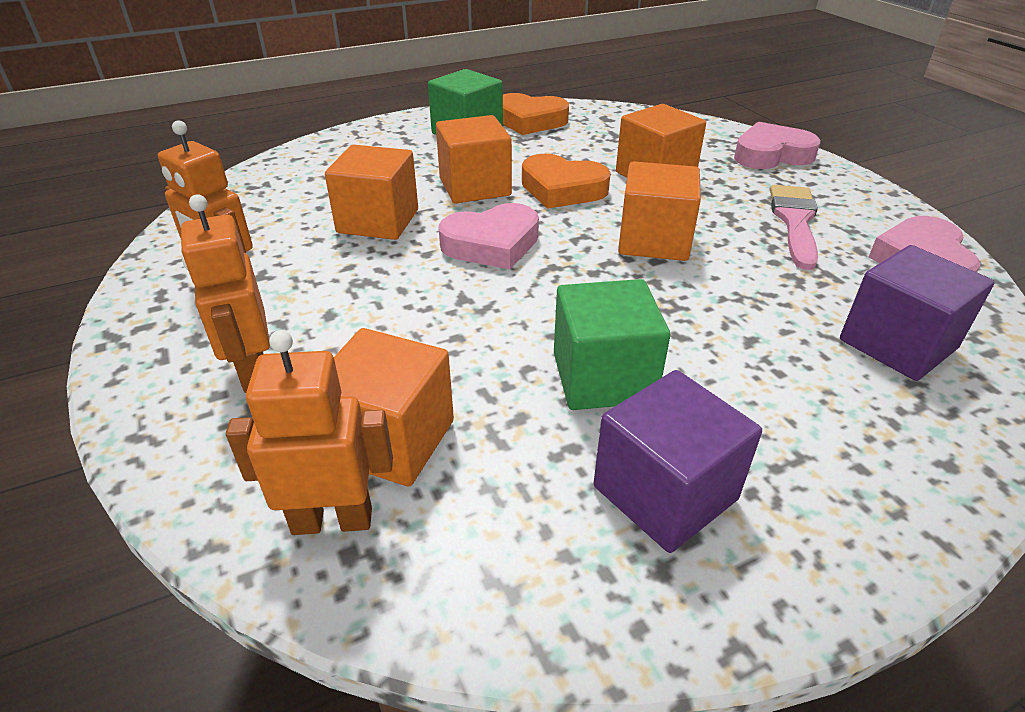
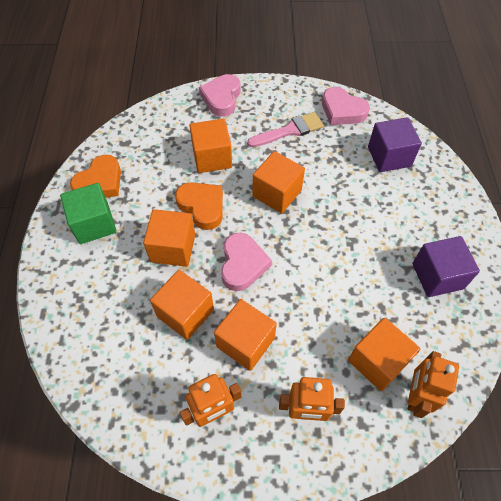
camera: 65 degrees left, 20 degrees up
(356, 280) = (245, 342): none -> orange cube
(562, 189) = (202, 207): orange heart -> orange heart turned 90 degrees counterclockwise
(603, 377) = (369, 265): green cube -> none
(795, 221) = (289, 131): pink brush -> pink brush turned 120 degrees clockwise

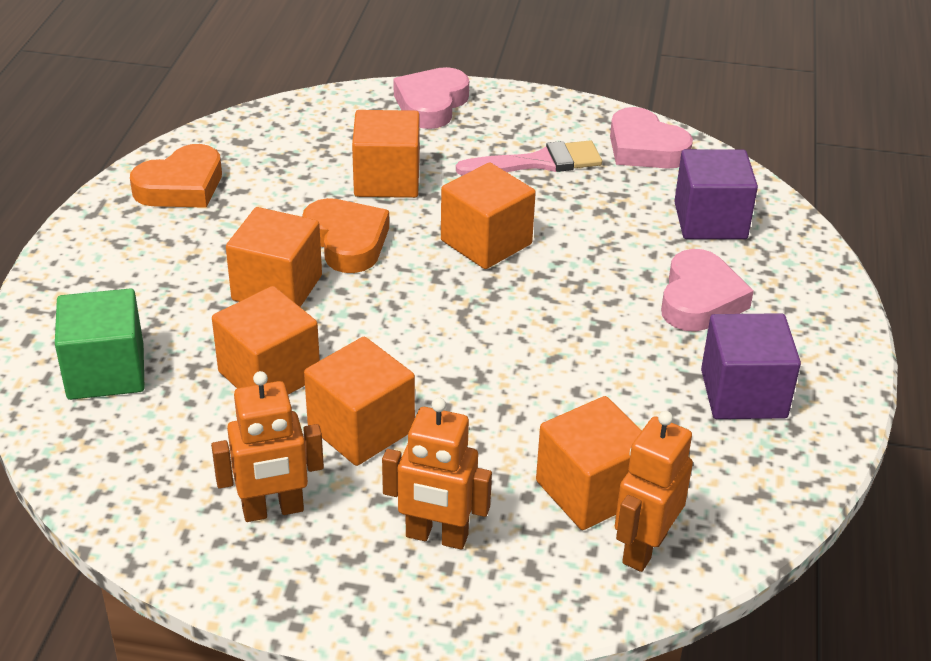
camera: 10 degrees right, 20 degrees down
(94, 224) = (153, 238): green cube -> green cube (106, 372)
(242, 264) = (392, 327): pink heart -> pink heart (700, 299)

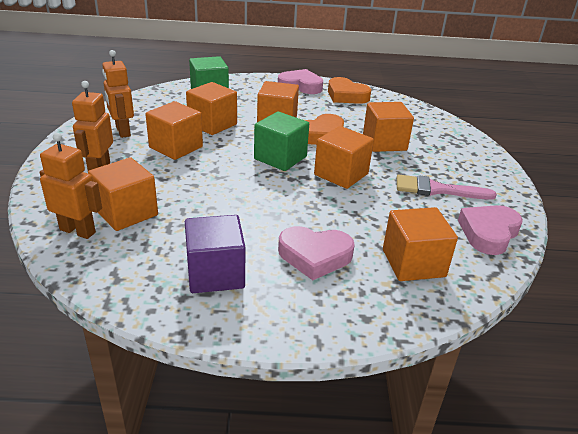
camera: 80 degrees right, 5 degrees down
(423, 300) = (280, 158): none -> green cube
(431, 104) = (472, 152): pink heart -> pink heart (300, 86)
(538, 162) = (437, 190): pink brush -> pink brush turned 120 degrees clockwise
(710, 221) = (413, 263): purple cube -> orange cube

